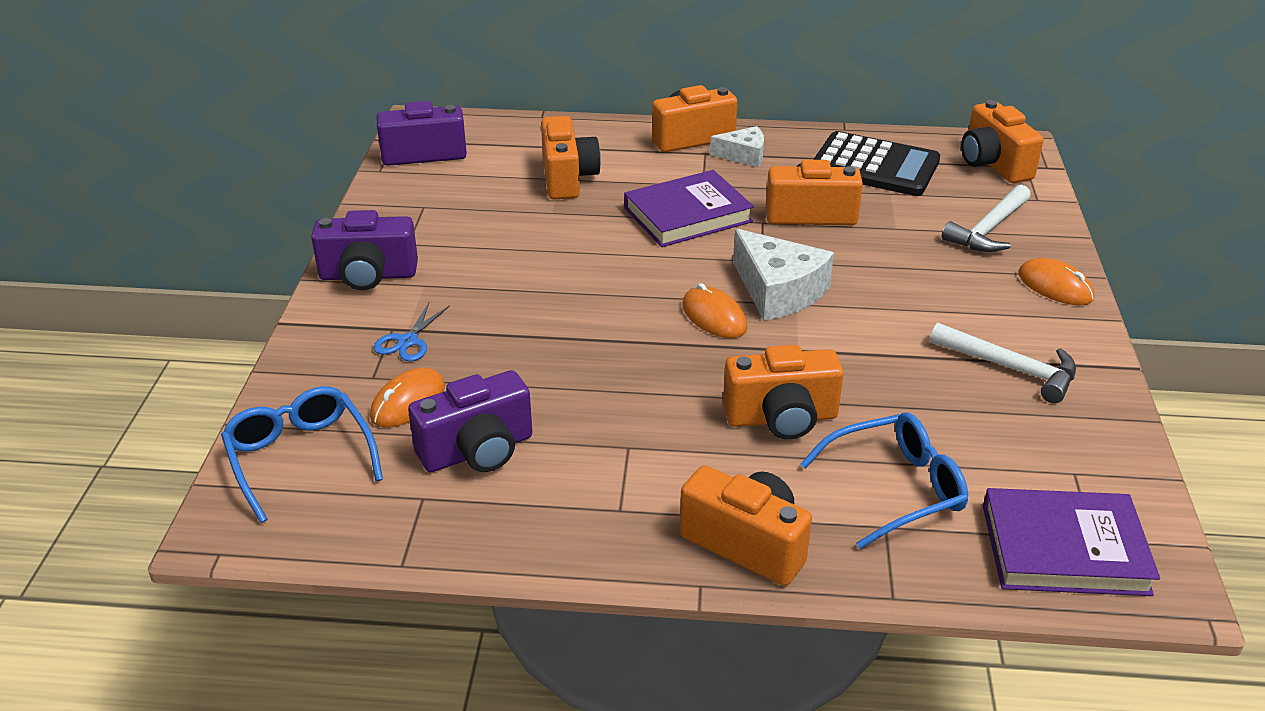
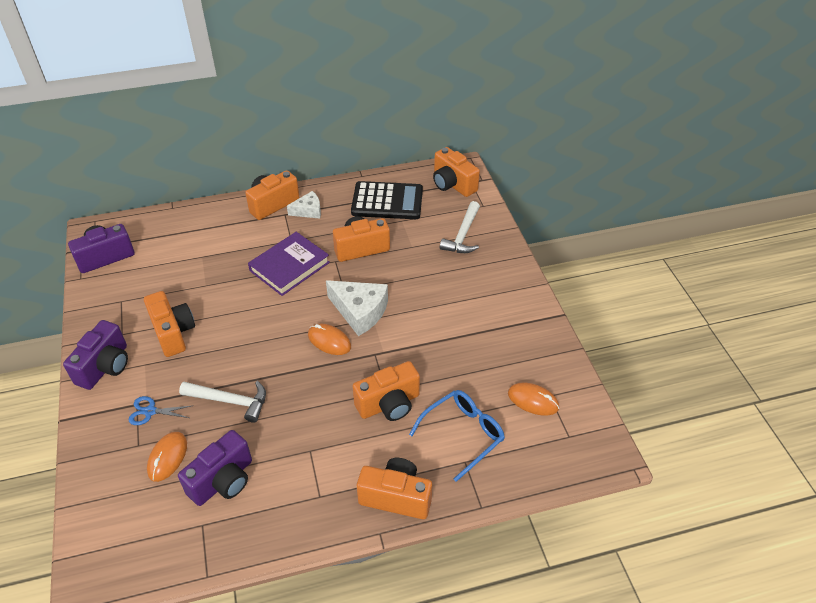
camera: 20 degrees left, 10 degrees up
(300, 457) = (115, 519): blue glasses -> none
(368, 275) = (105, 366): purple camera -> purple camera turned 45 degrees counterclockwise
(407, 341) = (150, 411): blue scissors -> blue scissors turned 90 degrees clockwise
(567, 178) = (206, 255): orange camera -> orange camera (173, 333)
(1011, 368) = (500, 333): white hammer -> white hammer (230, 401)
(1055, 286) = (508, 268): orange mouse -> orange mouse (533, 400)
(1064, 549) = (557, 448): purple book -> none

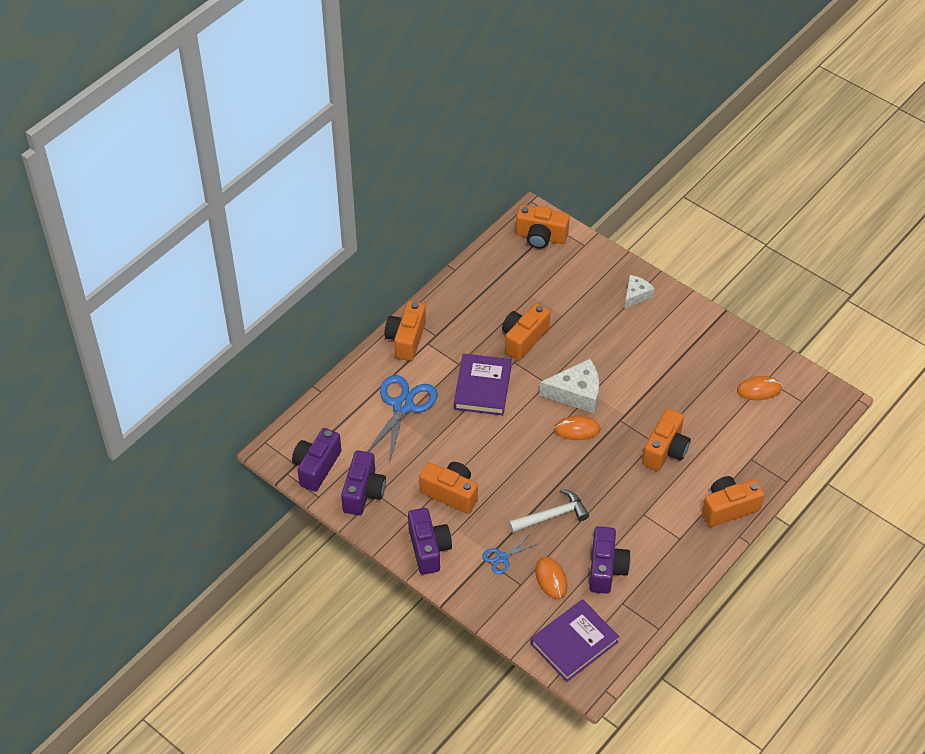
camera: 35 degrees left, 5 degrees up
(113, 294) = (363, 492): none -> purple camera
(119, 534) = (574, 643): none -> purple book
(215, 248) = (403, 406): none -> blue scissors
(308, 211) = (444, 329): white cheese -> white cheese (636, 295)
(387, 201) = (502, 283): black calculator -> none
(463, 235) = (593, 282): white hammer -> none
(463, 434) = (734, 441): blue glasses -> none

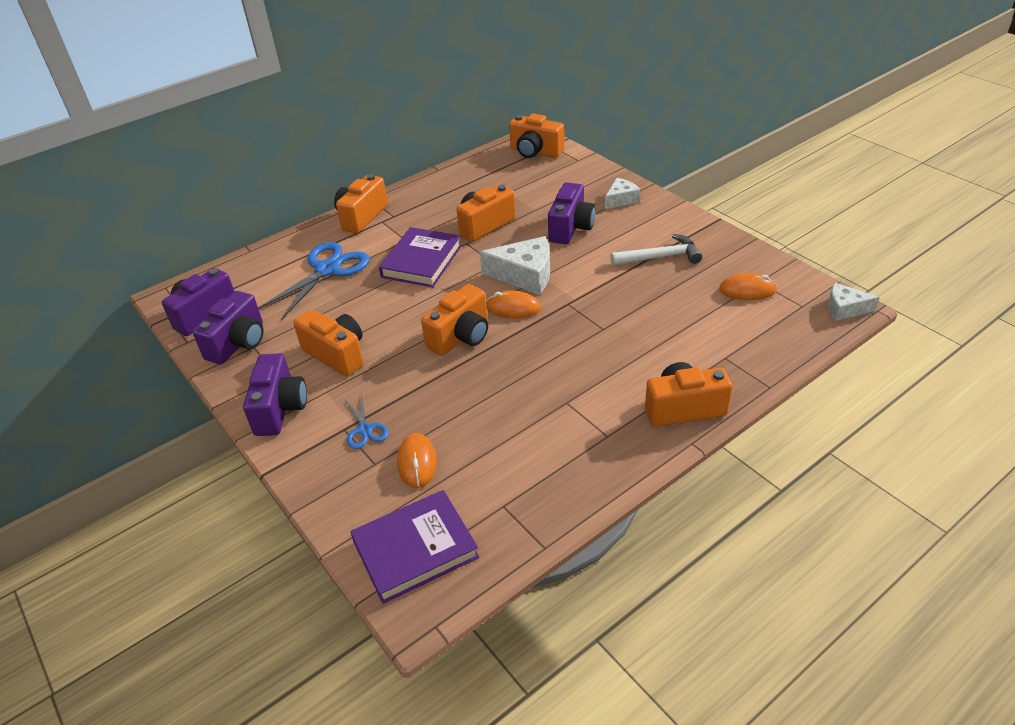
camera: 15 degrees right, 10 degrees down
(502, 558) = (365, 430): blue scissors -> blue scissors turned 90 degrees counterclockwise
(552, 515) = (448, 391): white hammer -> white hammer (660, 257)
(606, 569) = (495, 460): purple camera -> purple camera (571, 228)
(665, 450) = (615, 338): orange camera -> orange camera (461, 336)
(834, 400) = (844, 309): none -> white cheese

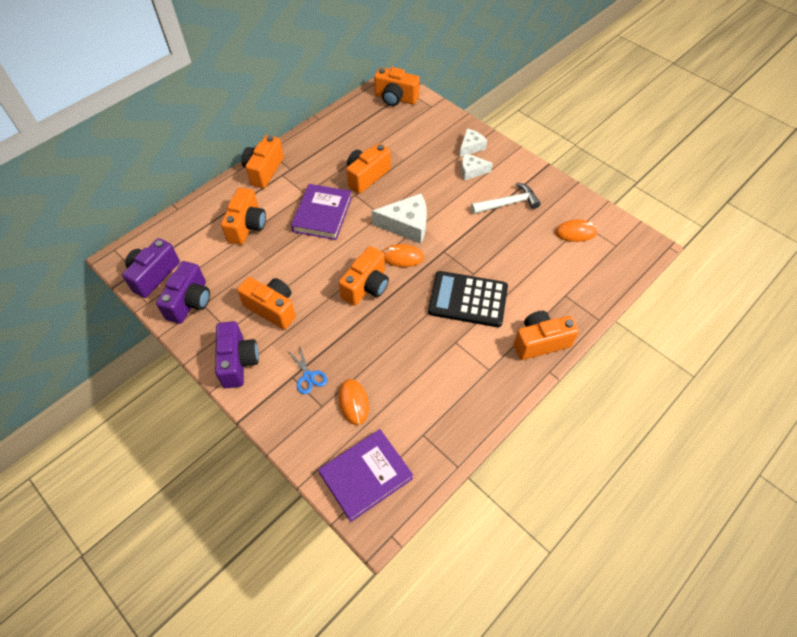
camera: 10 degrees left, 15 degrees up
(327, 270) = (247, 226): blue scissors -> orange camera
(571, 228) = (435, 177): purple camera -> none
(591, 356) = (468, 299): none -> black calculator
(844, 309) = (646, 246): white cheese -> white cheese (471, 171)

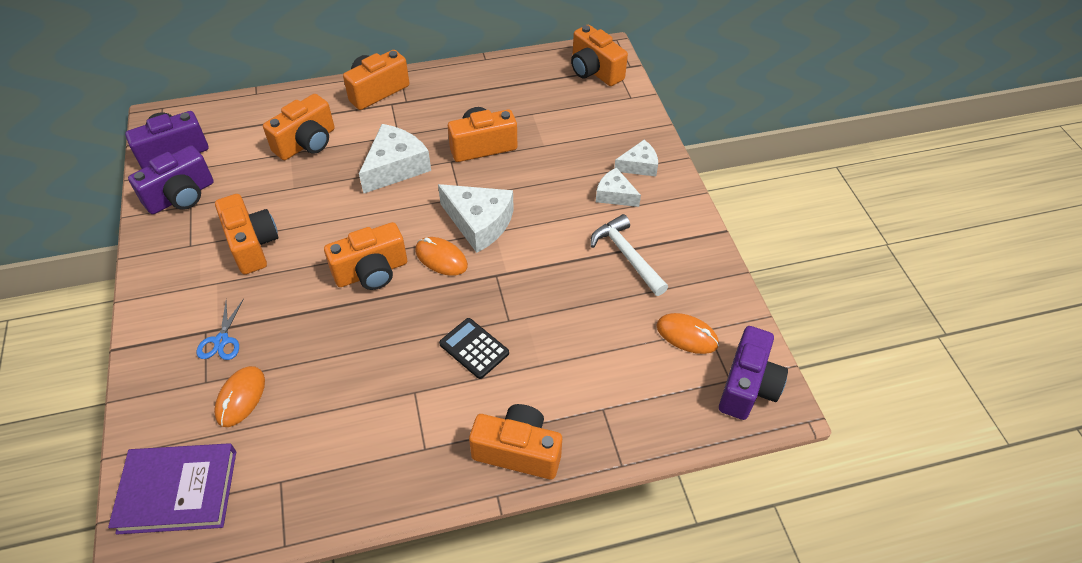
camera: 30 degrees right, 5 degrees down
(238, 362) = (168, 285): purple camera -> purple camera (747, 386)
(322, 214) = (395, 167): purple book -> white cheese
(468, 299) = (474, 348): black calculator -> black calculator, size x0.57
(508, 203) = (627, 255): white hammer -> white hammer turned 135 degrees counterclockwise

